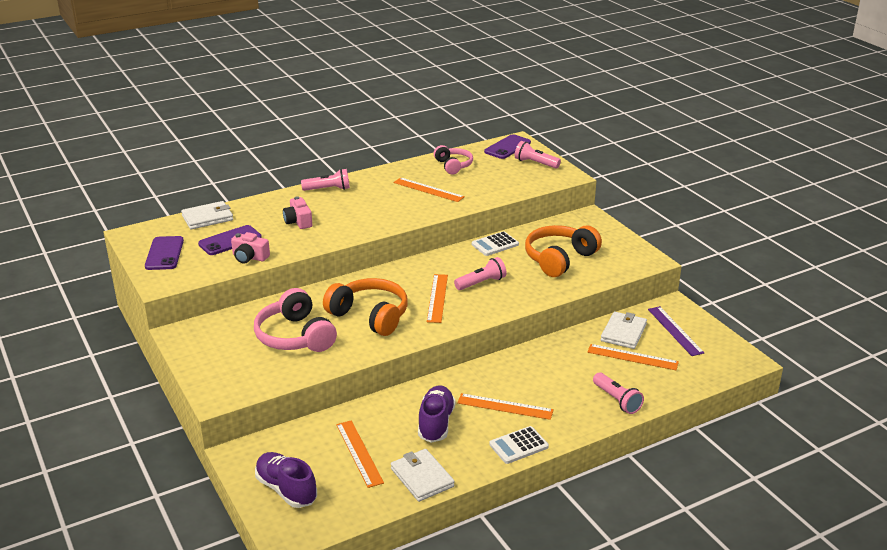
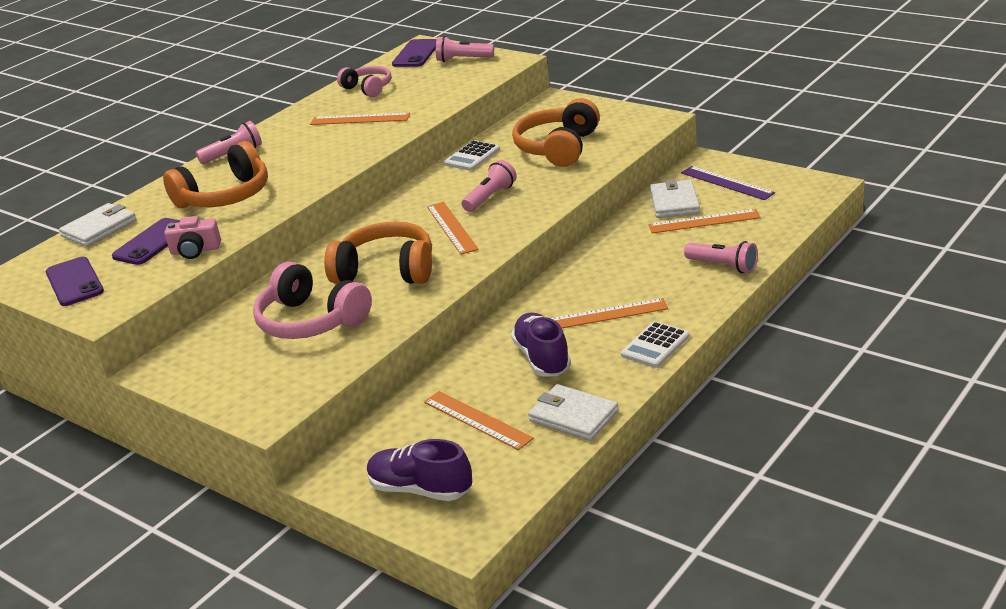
camera: 20 degrees left, 0 degrees up
(298, 221) = (225, 196): pink camera -> orange headphones

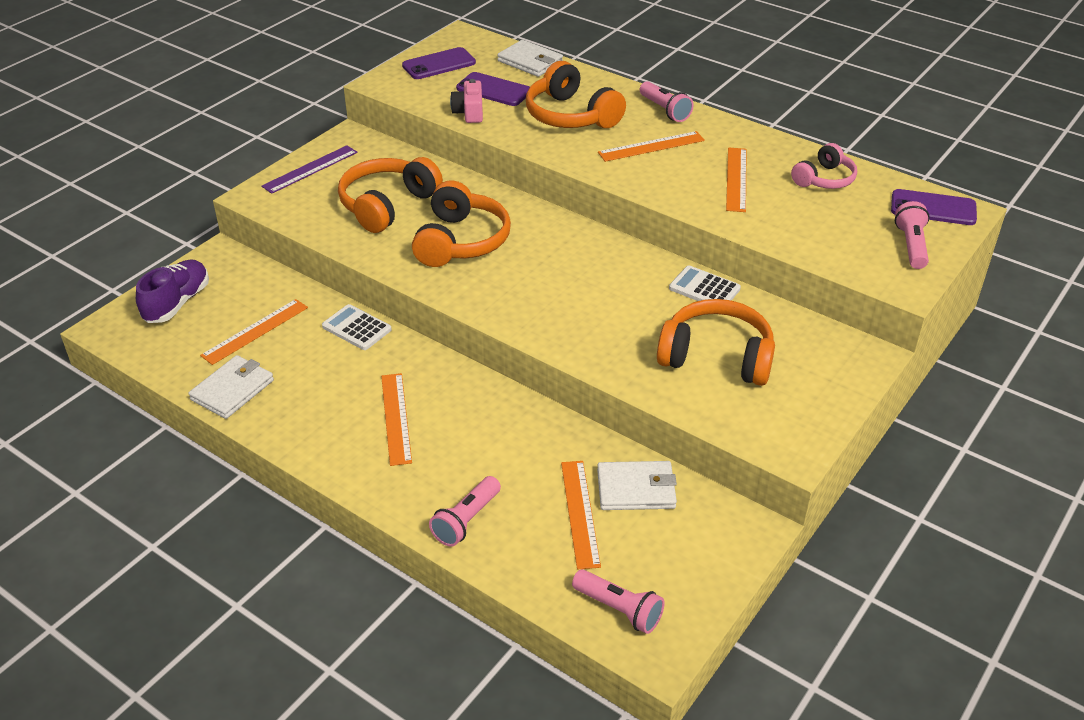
camera: 85 degrees right, 10 degrees up
(311, 321) = (387, 205): pink headphones -> orange headphones
(451, 227) = (535, 279): orange ruler -> orange ruler (651, 146)
(490, 197) = (598, 304): pink flashlight -> pink flashlight (619, 609)
(542, 358) = (334, 371): purple shoe -> none
(655, 346) = (324, 451): white calculator -> white calculator (356, 328)
(727, 183) = (682, 546): purple ruler -> purple ruler (310, 169)

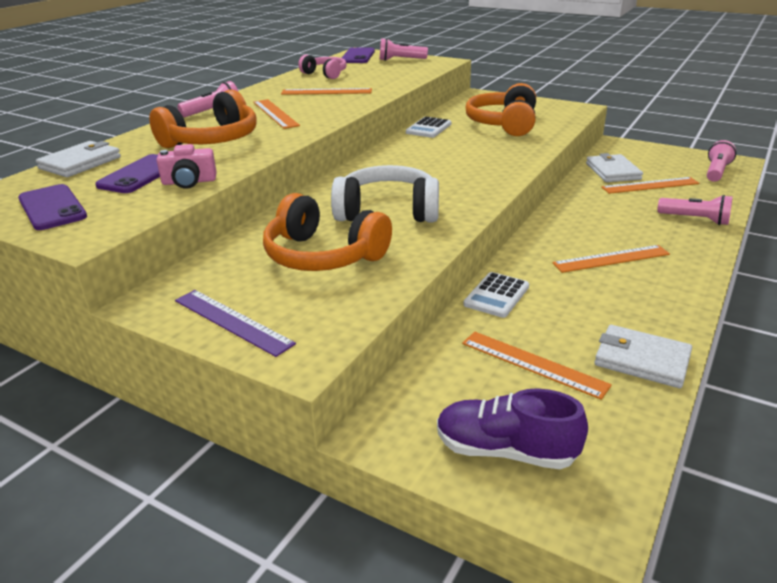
camera: 95 degrees left, 10 degrees down
(461, 241) = (387, 211): orange headphones -> white headphones

